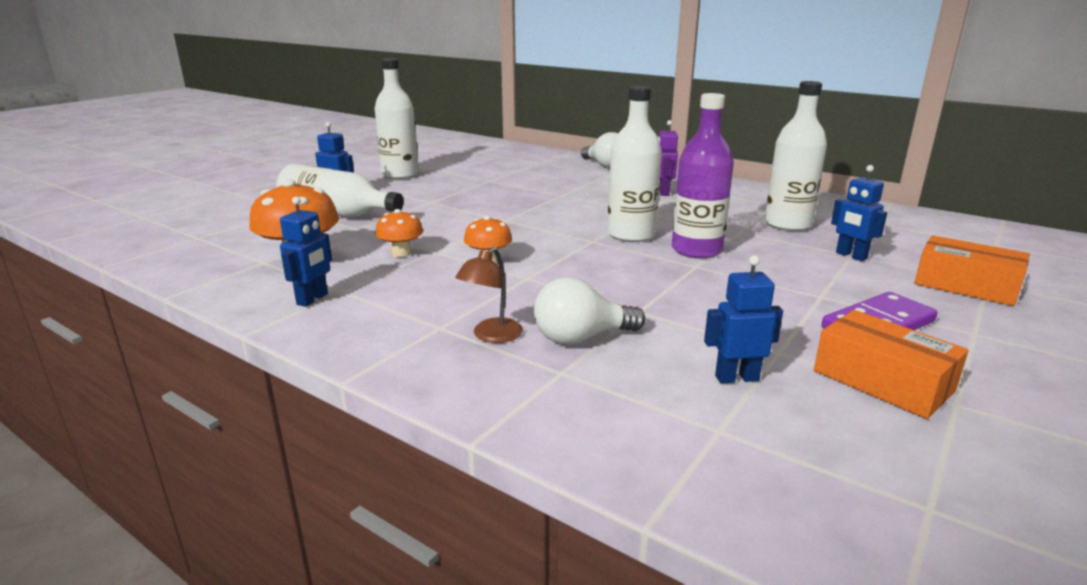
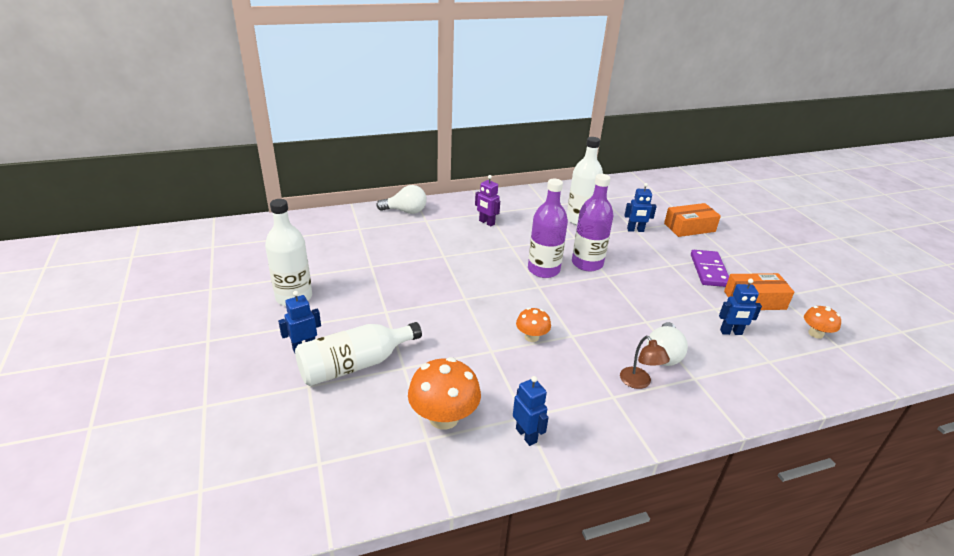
camera: 55 degrees left, 10 degrees up
(401, 253) = (480, 366): orange mushroom -> orange mushroom (815, 334)
(631, 235) = (543, 270): white bottle -> purple bottle
(736, 378) = (731, 332): blue robot -> blue robot turned 120 degrees counterclockwise

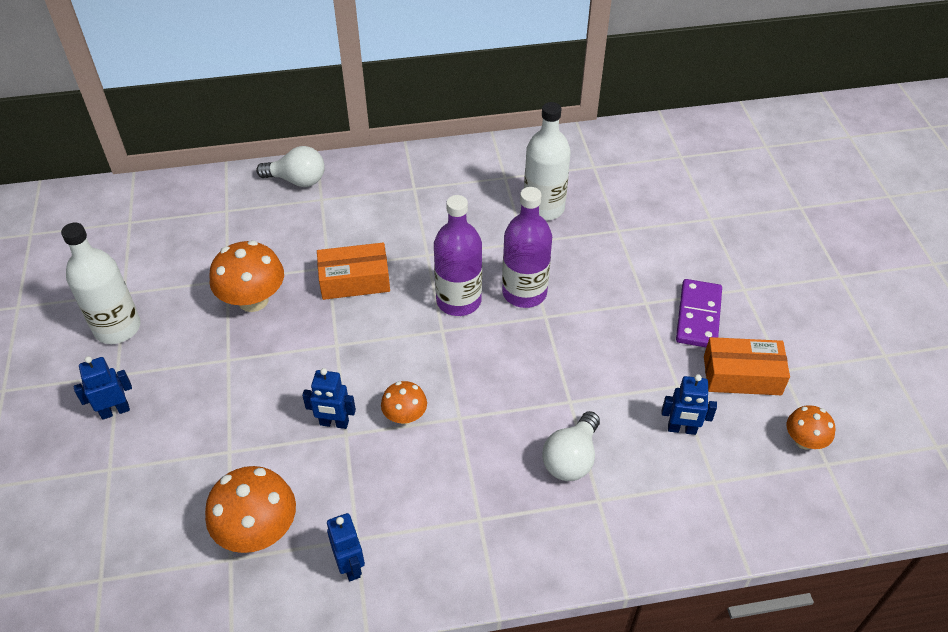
camera: 10 degrees right, 15 degrees up
(355, 365) = (170, 442): white bottle -> none
(394, 276) = (253, 300): none -> orange mushroom
(486, 222) = (405, 207): purple robot -> none
(635, 230) = (619, 232): blue robot -> blue robot (334, 423)
(639, 383) = (521, 501): brown lamp -> none
(689, 227) = (703, 231): orange box -> orange box (354, 280)

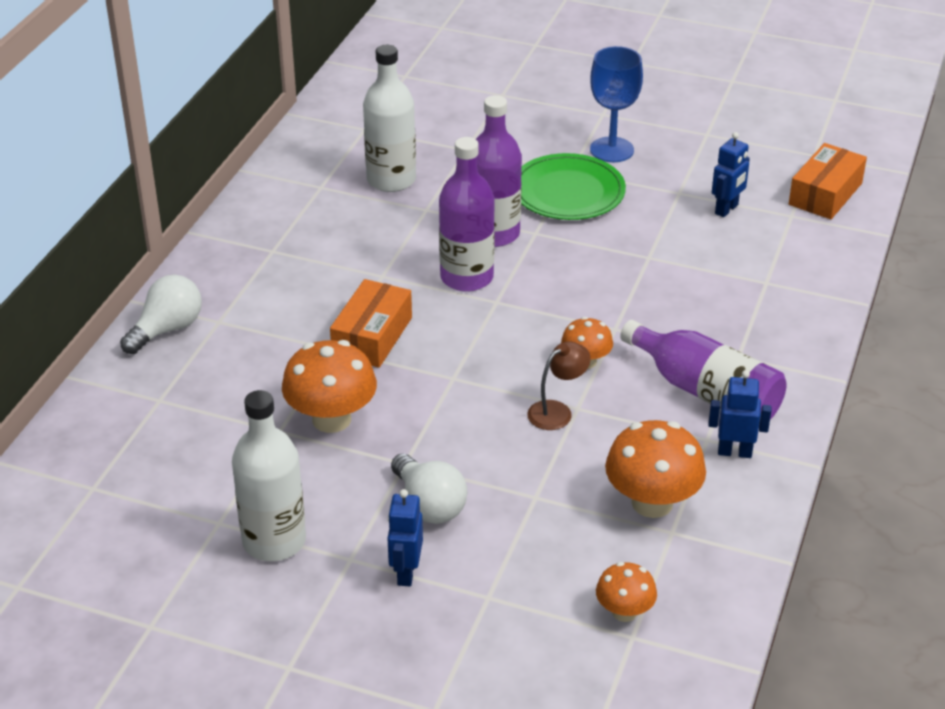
camera: 60 degrees left, 10 degrees down
(334, 423) = (557, 411): blue robot -> brown lamp
(417, 513) = (706, 391): none -> purple bottle
(571, 458) = (712, 280): white light bulb -> white light bulb (429, 505)
(615, 313) = (568, 192): none -> green plate
(698, 316) = (612, 150): purple domino -> blue goblet
(742, 375) = (695, 156): orange box -> orange box (825, 194)
(804, 441) = (785, 155): orange mushroom -> orange mushroom (624, 612)

